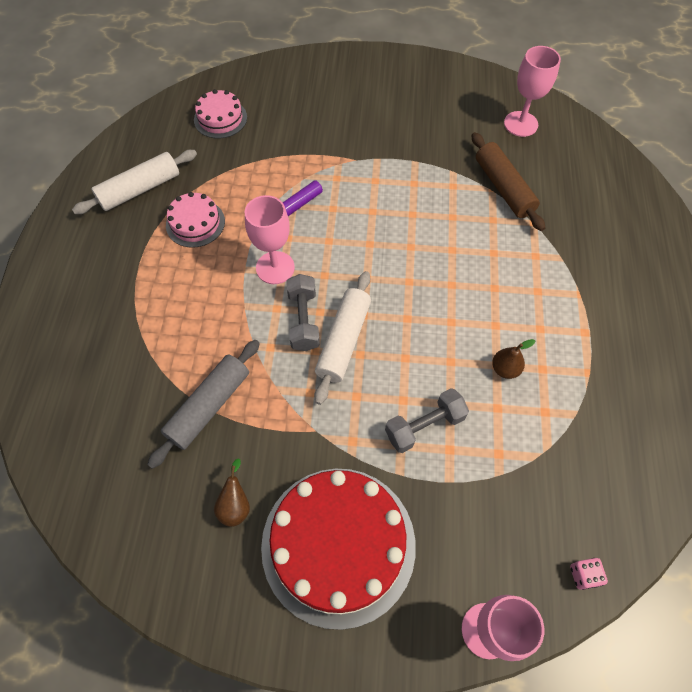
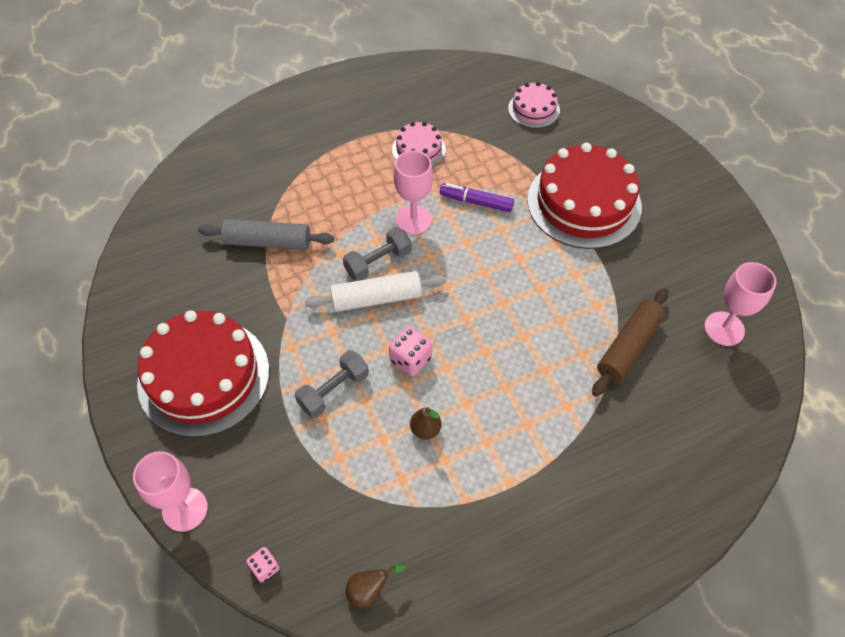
camera: 60 degrees right, 5 degrees down
(140, 189) = (424, 101): white rolling pin -> none
(235, 505) = (201, 297): brown pear -> brown pear (369, 590)
(347, 140) = (584, 203): none -> red cake
(424, 426) = (333, 390): grey dumbbell -> grey dumbbell turned 75 degrees counterclockwise
(427, 345) = (410, 359): none -> pink dice

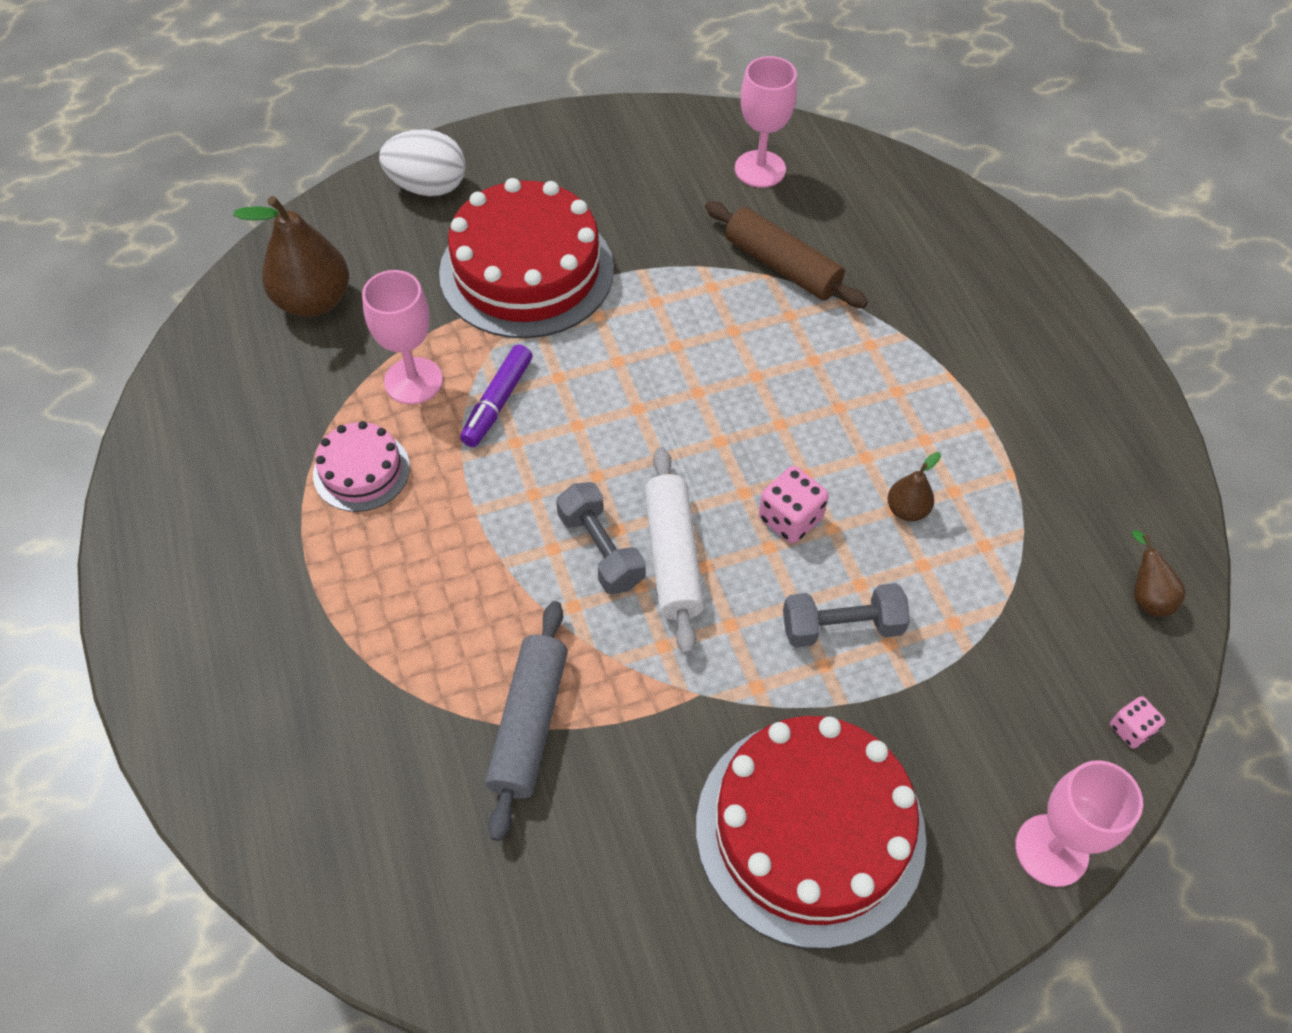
camera: 85 degrees left, 0 degrees up
(333, 390) = (841, 627): grey dumbbell -> grey dumbbell turned 60 degrees counterclockwise
(413, 220) = (519, 492): pink goblet -> pink goblet (413, 381)
(533, 109) = (313, 301): pink cake -> brown pear
(641, 145) = (428, 187): none -> white egg

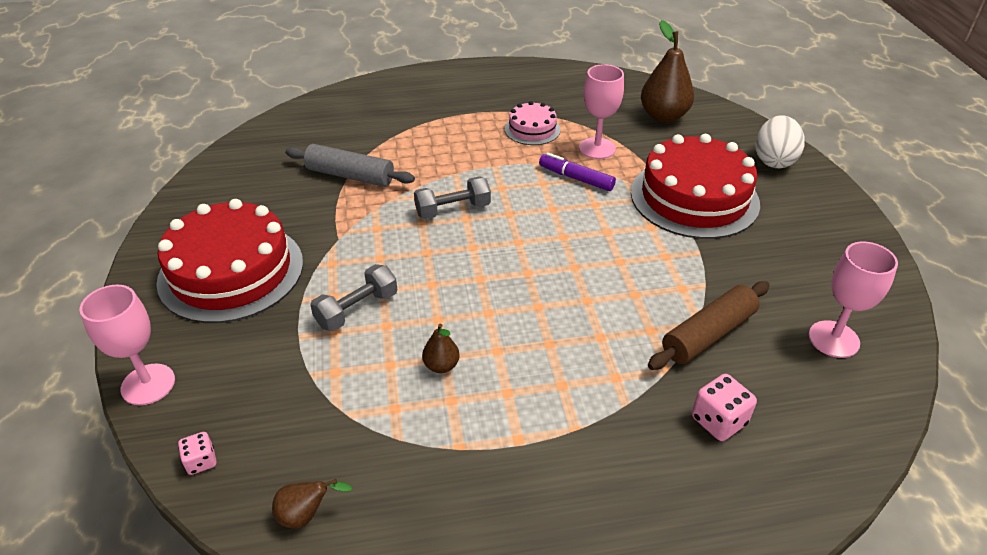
camera: 100 degrees right, 15 degrees down
(673, 557) = (438, 239): white rolling pin -> none
(790, 518) = (452, 298): pink dice -> pink dice (718, 421)
(841, 627) = (357, 309): grey dumbbell -> grey dumbbell turned 45 degrees clockwise

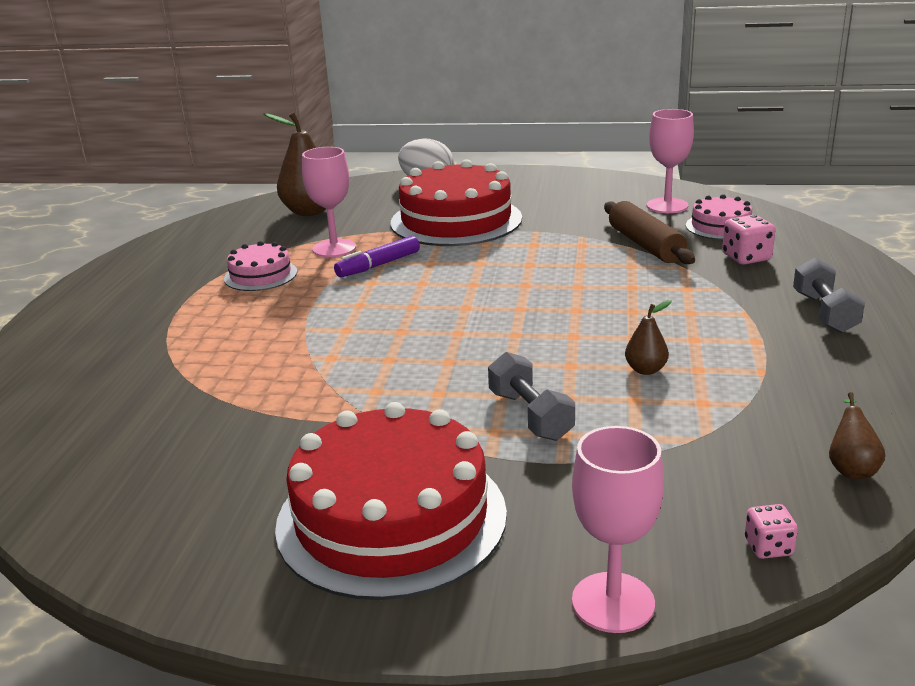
camera: 70 degrees left, 15 degrees down
(350, 175) = (238, 403): grey rolling pin -> none
(453, 210) = (379, 337): grey dumbbell -> grey dumbbell (824, 313)
(799, 392) = (720, 226): none -> pink cake

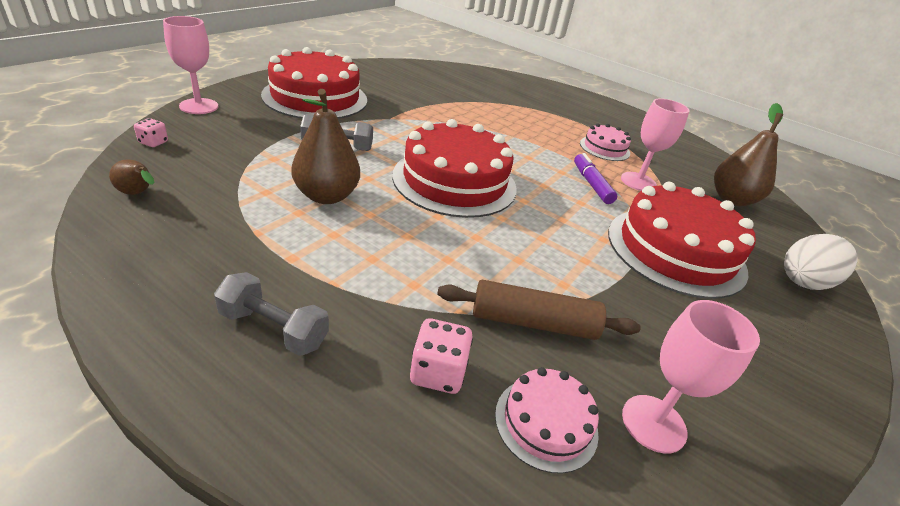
camera: 110 degrees right, 10 degrees up
(492, 323) = (454, 181): none -> red cake
(645, 370) = (326, 196): brown pear -> brown pear, size x2.02

